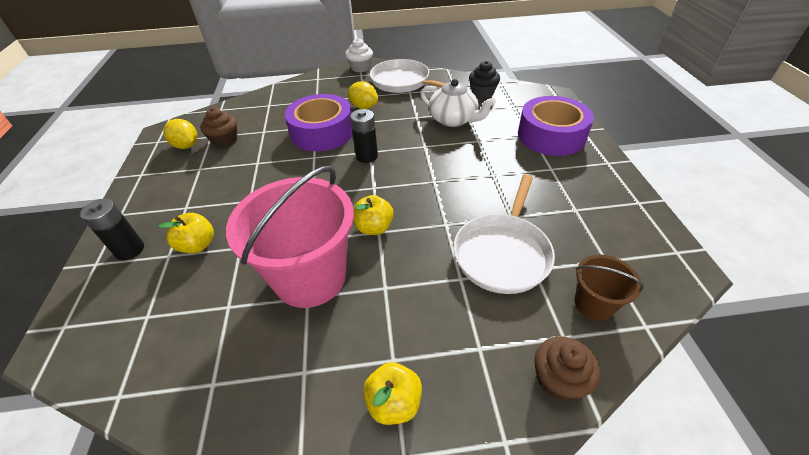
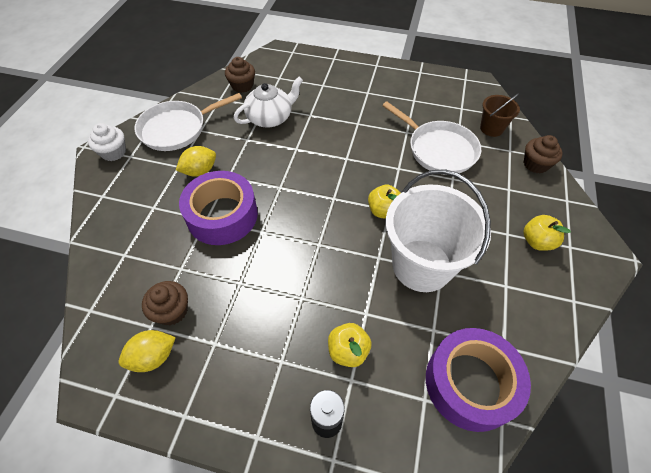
camera: 70 degrees left, 10 degrees up
(310, 277) = (422, 265): pink bucket -> white bucket
(367, 156) = (286, 191): black battery -> none
(482, 93) = (242, 86): black cupcake -> brown cupcake
(551, 136) = (330, 76): purple tape -> purple tape (470, 383)

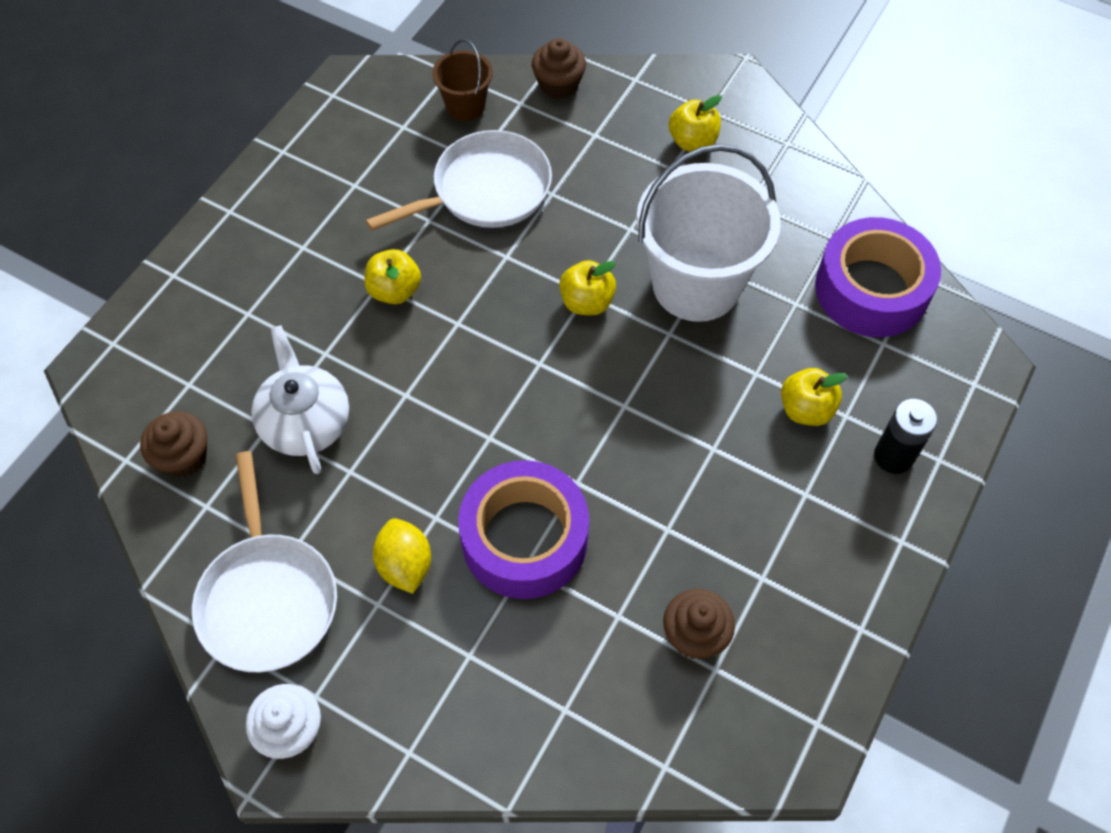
camera: 75 degrees left, 5 degrees up
(153, 357) = (767, 666): yellow lemon -> none
(356, 130) = (395, 291): none -> yellow apple

